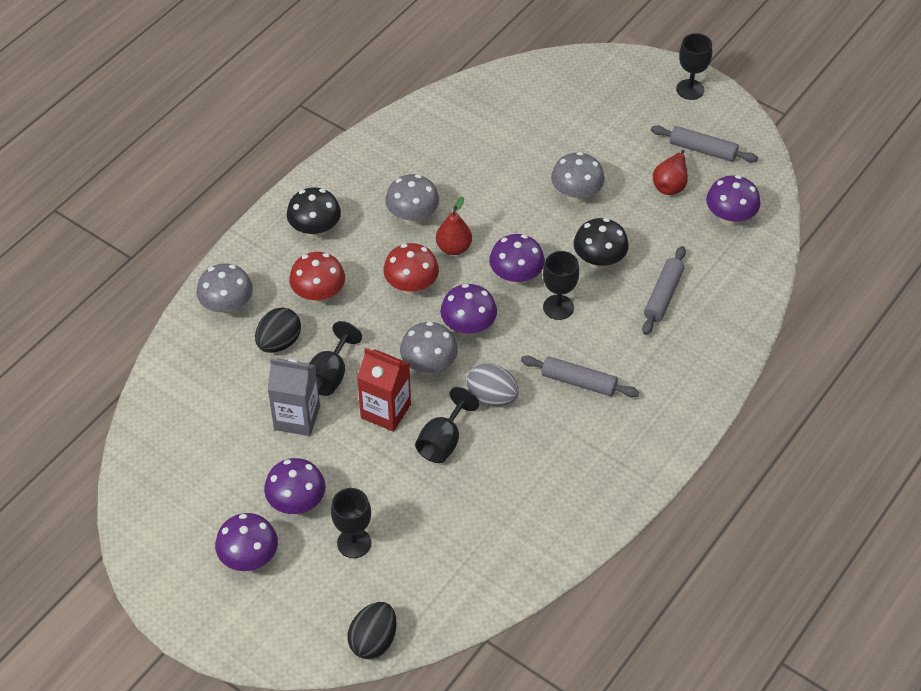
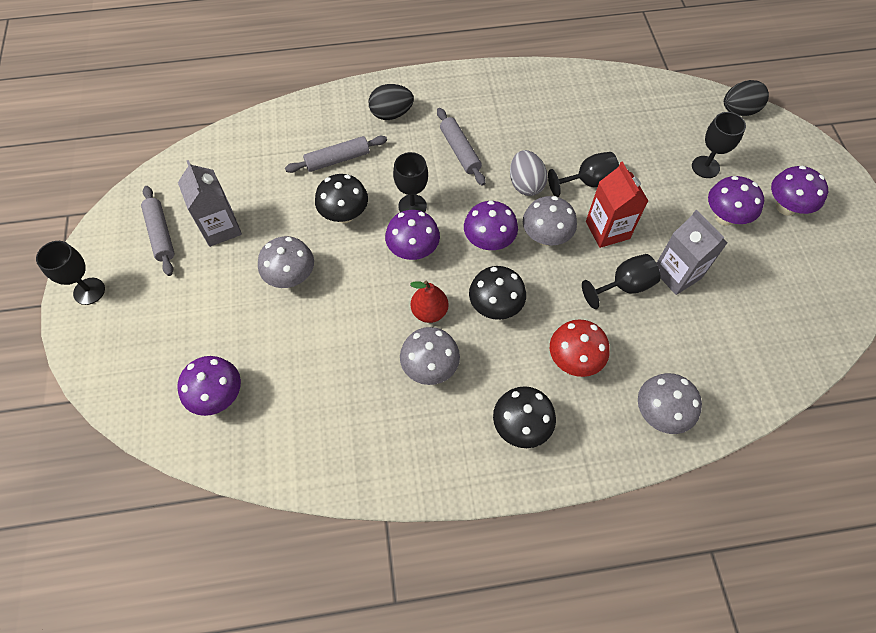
camera: 135 degrees left, 10 degrees up
(279, 342) = (641, 344): black egg -> black egg (391, 114)
(411, 286) = (495, 306): red mushroom -> black mushroom
(670, 184) = (220, 228): red pear -> grey carton
(729, 218) = (223, 172): purple mushroom -> purple mushroom (218, 396)

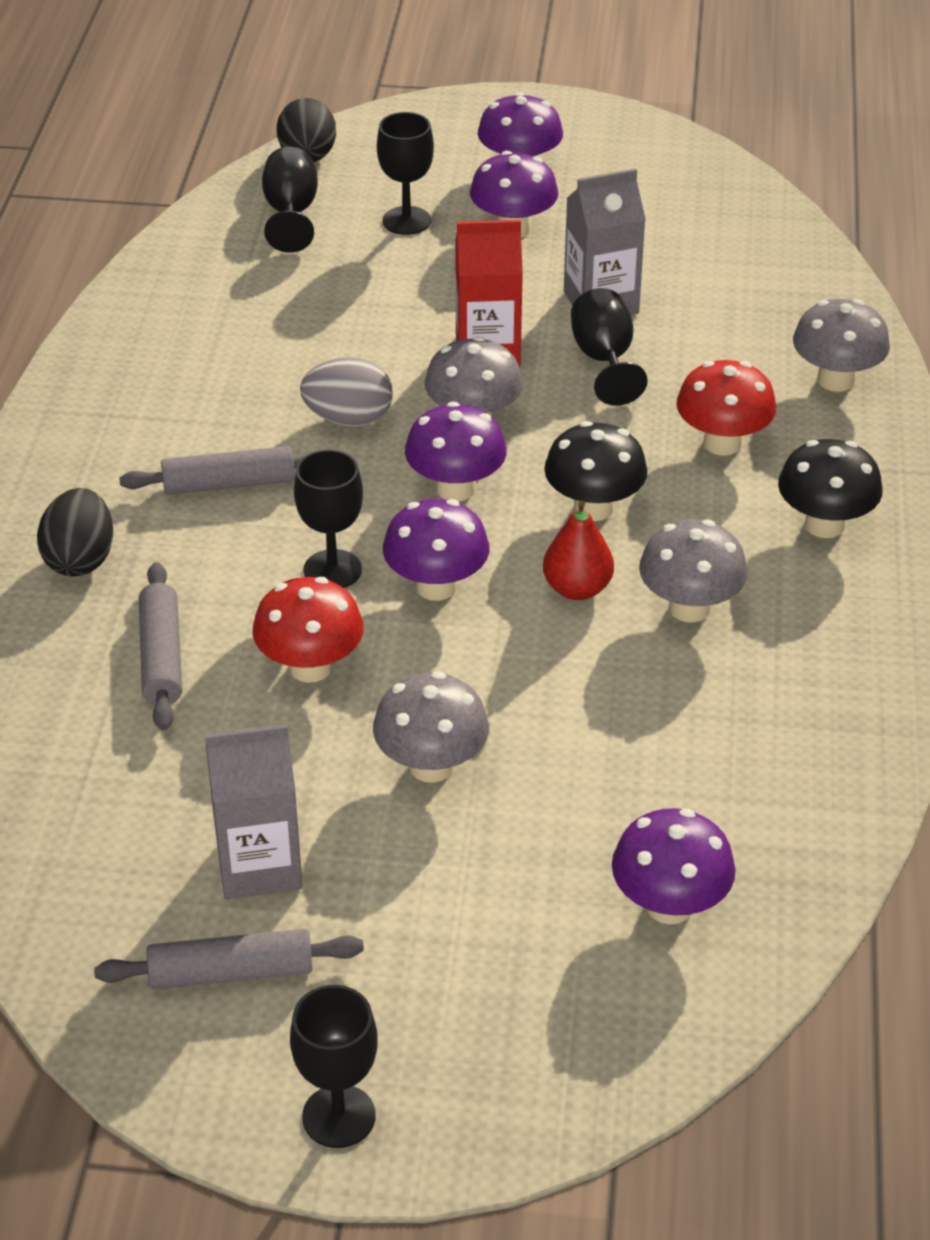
camera: 75 degrees left, 20 degrees down
(344, 215) = (310, 667): black mushroom -> red mushroom
(588, 182) = (378, 348): black goblet -> black goblet (291, 213)

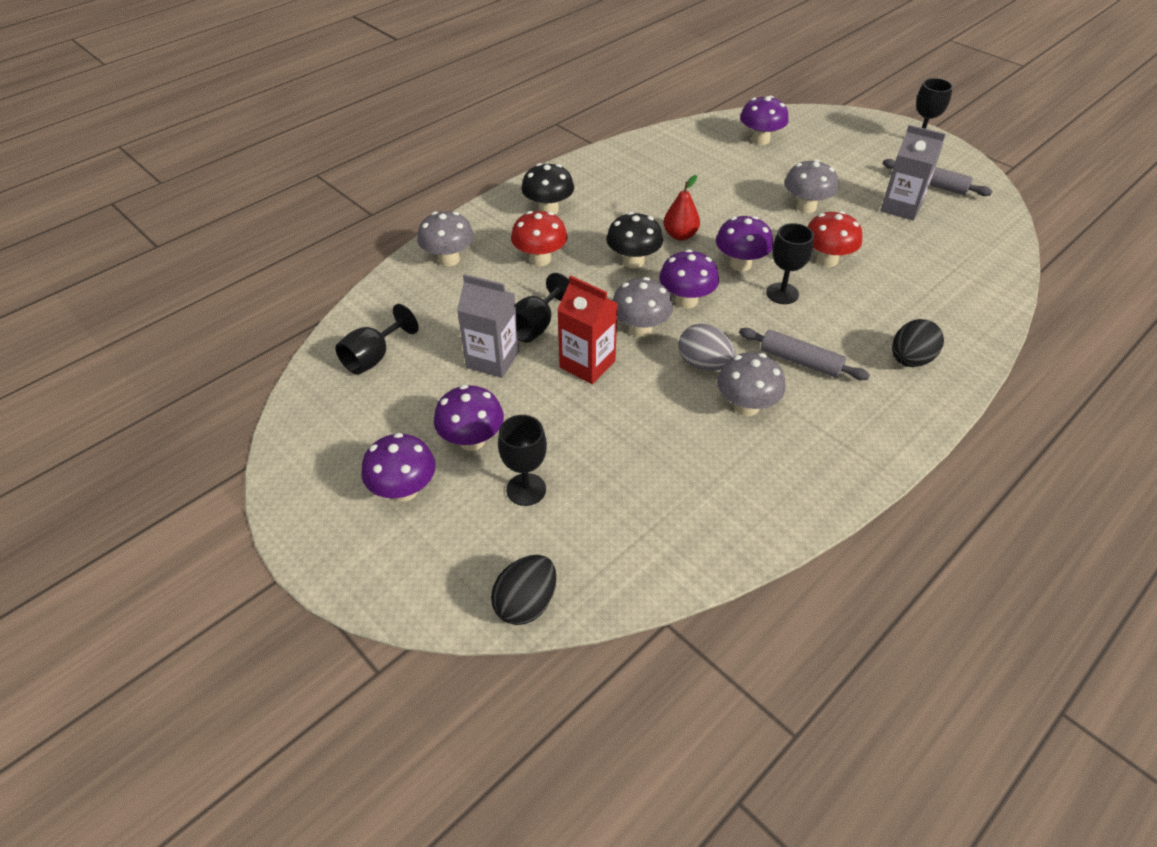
camera: 140 degrees left, 5 degrees up
(161, 657) = (894, 295): grey rolling pin -> none
(291, 213) = (593, 547): black goblet -> black goblet (374, 358)
(689, 608) = (643, 208): grey mushroom -> grey mushroom (746, 406)

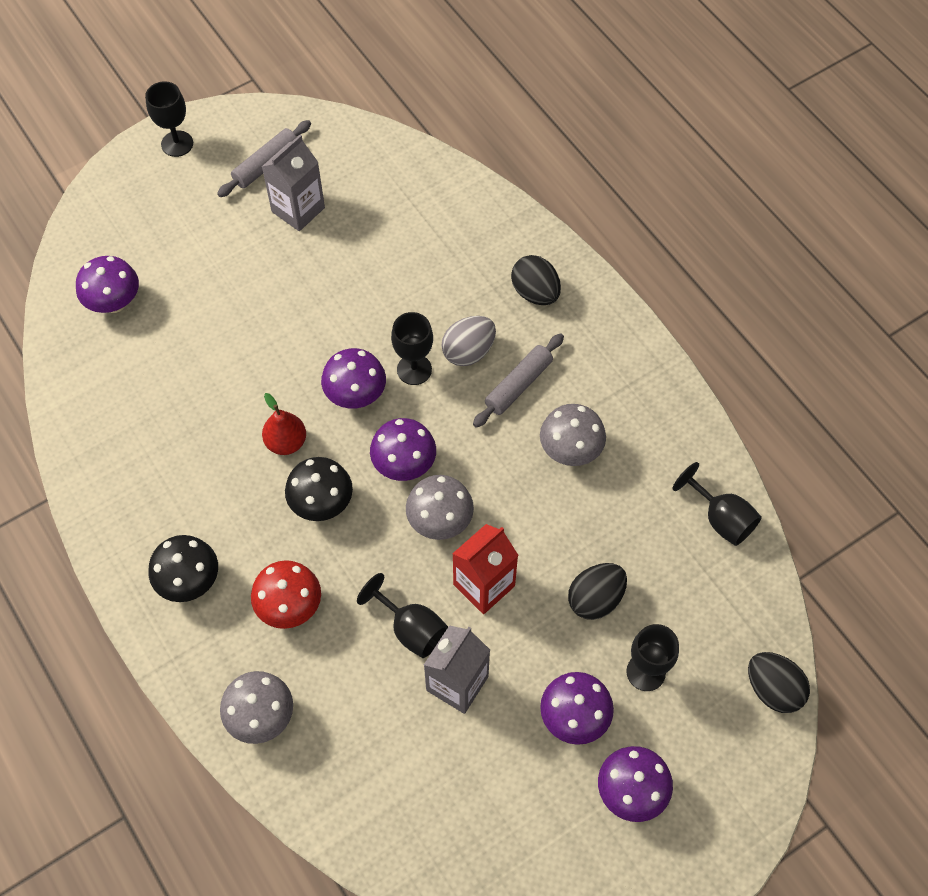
camera: 80 degrees left, 15 degrees up
(374, 358) = (427, 818): black goblet -> black goblet (721, 519)
(593, 442) = (595, 599): none -> black egg
(704, 364) = (506, 473): grey egg -> grey egg (468, 352)
(806, 207) = (269, 299): grey mushroom -> none
(827, 260) = (370, 310): red mushroom -> none

